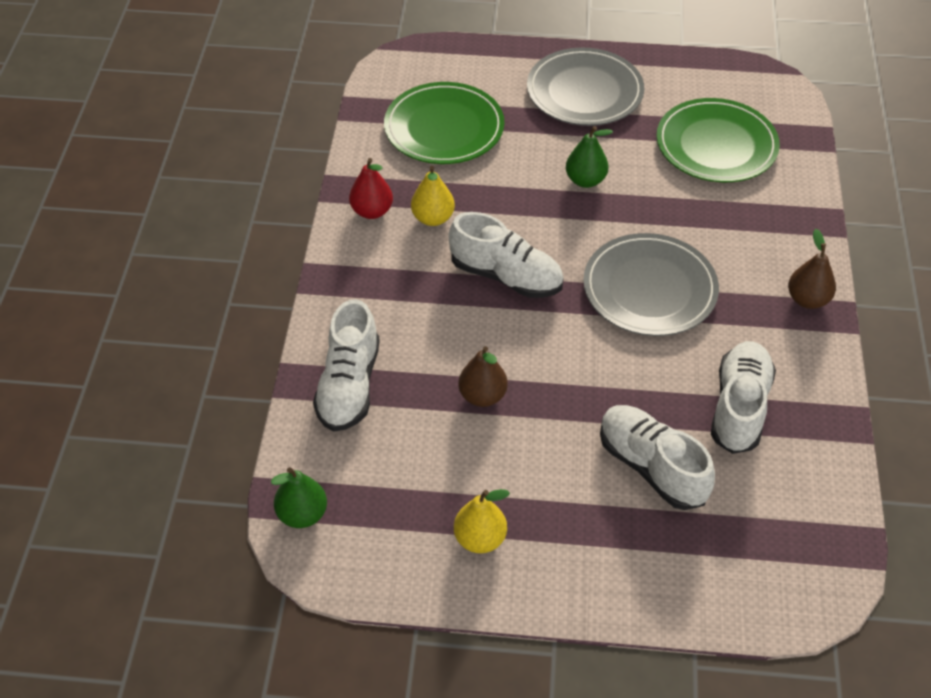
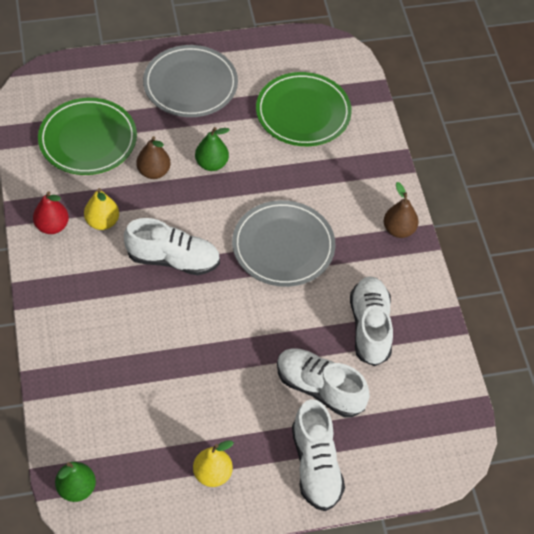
camera: 20 degrees left, 5 degrees up
(349, 385) = (80, 378): white shoe -> white shoe (316, 465)
(482, 396) = (183, 362): brown pear -> brown pear (153, 172)

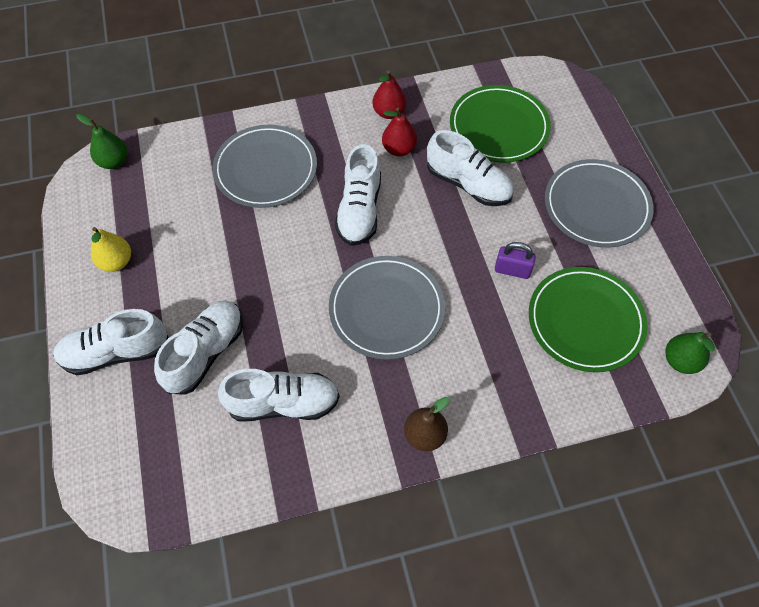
camera: 90 degrees right, 5 degrees up
(102, 222) = (399, 149): yellow pear -> red pear
(110, 338) = (265, 169): none -> grey plate
(153, 172) = (468, 184): brown pear -> white shoe
(211, 164) = (488, 234): green pear -> green pear (680, 361)
(251, 152) = (512, 270): none -> purple padlock

